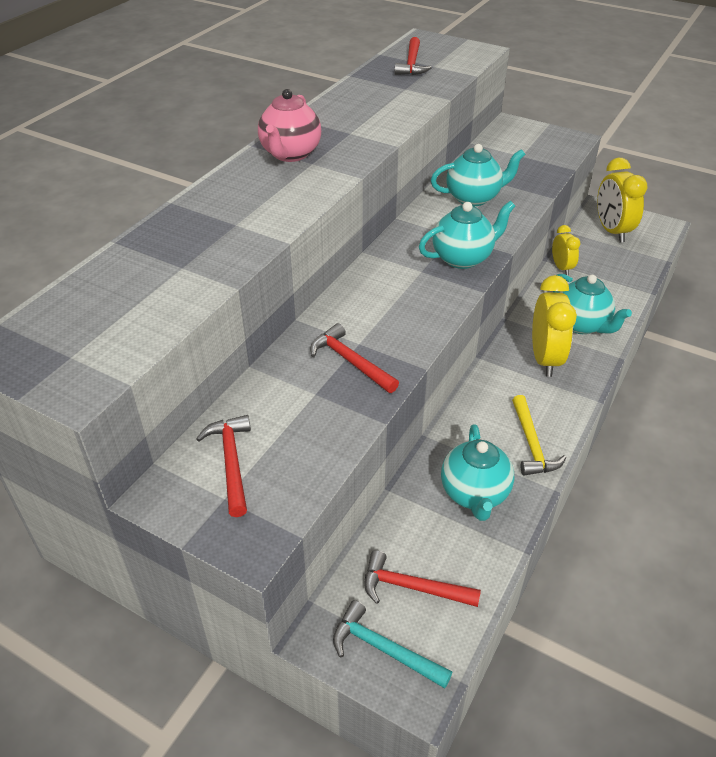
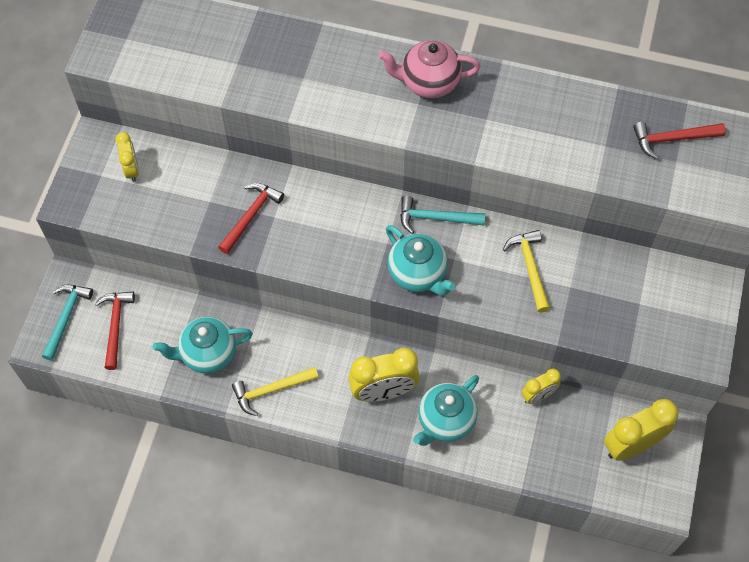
camera: 75 degrees right, 20 degrees up
(231, 462) = (132, 169): red hammer -> yellow clock
(403, 238) = (435, 218): none -> turquoise hammer
(474, 198) = (530, 268): turquoise teapot -> yellow hammer

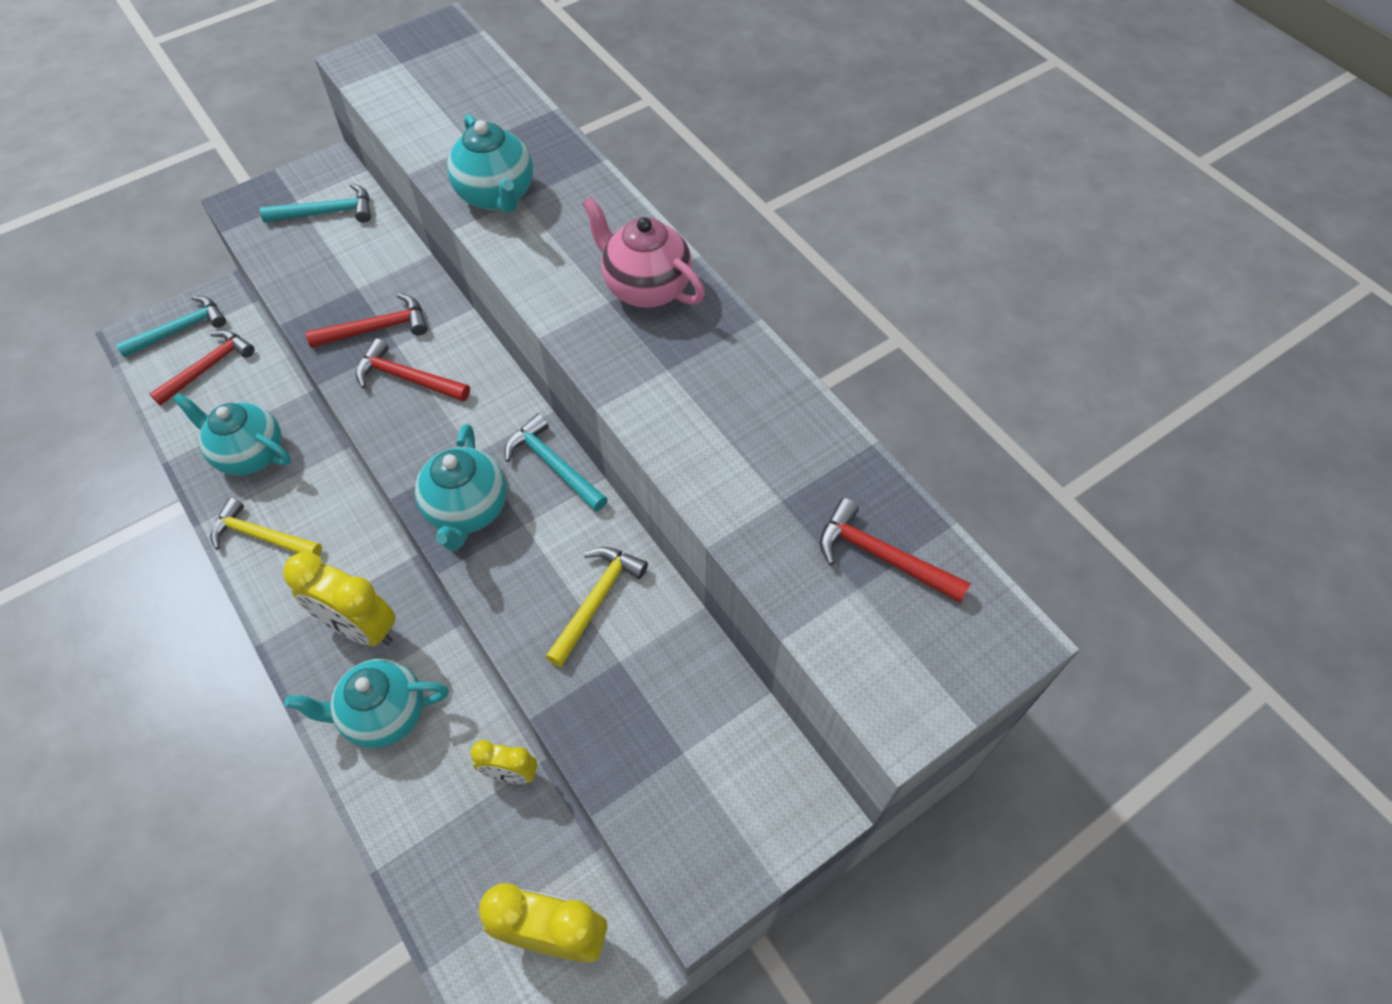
camera: 40 degrees right, 5 degrees down
(132, 169) = (327, 212): yellow clock -> turquoise hammer
(288, 85) = (496, 196): none -> turquoise teapot
(302, 230) = (407, 378): none -> red hammer

